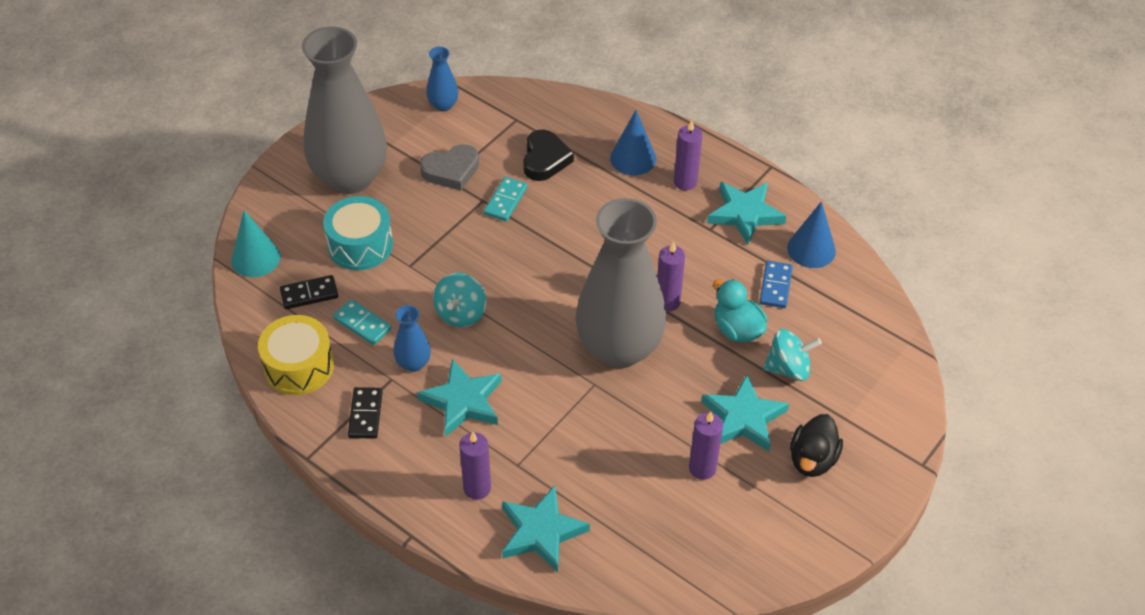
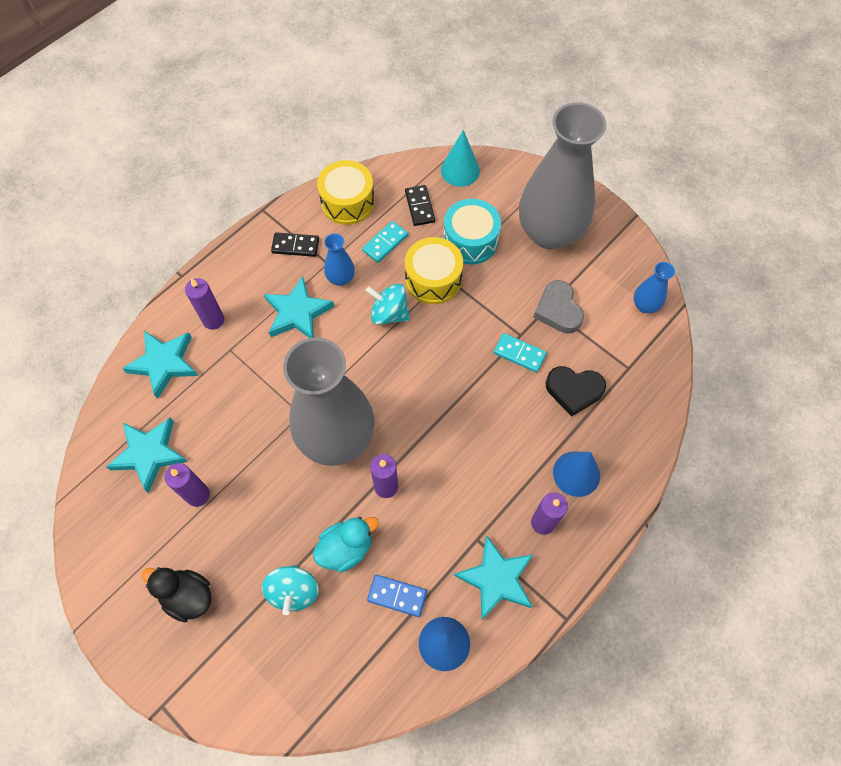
camera: 95 degrees right, 15 degrees up
(413, 276) = (433, 279): none -> yellow drum
(743, 418) = (244, 539): turquoise star -> turquoise star (149, 454)

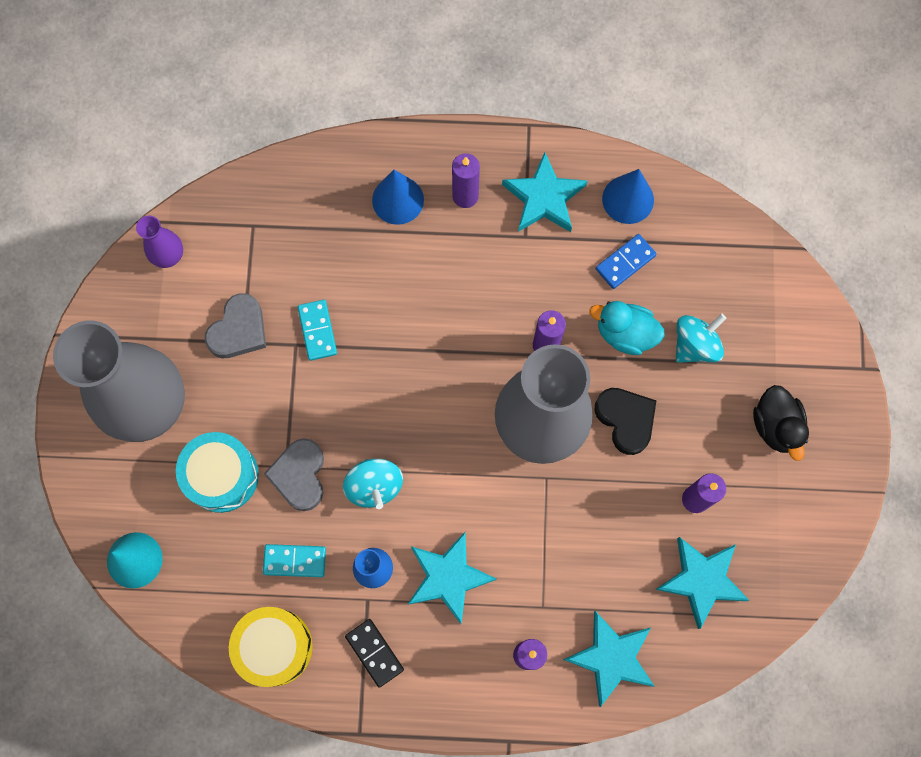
camera: 130 degrees left, 10 degrees up
(397, 596) = (625, 262): blue domino -> blue domino turned 75 degrees clockwise
(420, 207) = (219, 563): black domino -> none
(433, 279) = (299, 475): yellow drum -> grey heart
(574, 390) = (317, 256): black heart -> black heart (626, 420)
(645, 305) = (168, 255): blue vase -> purple vase

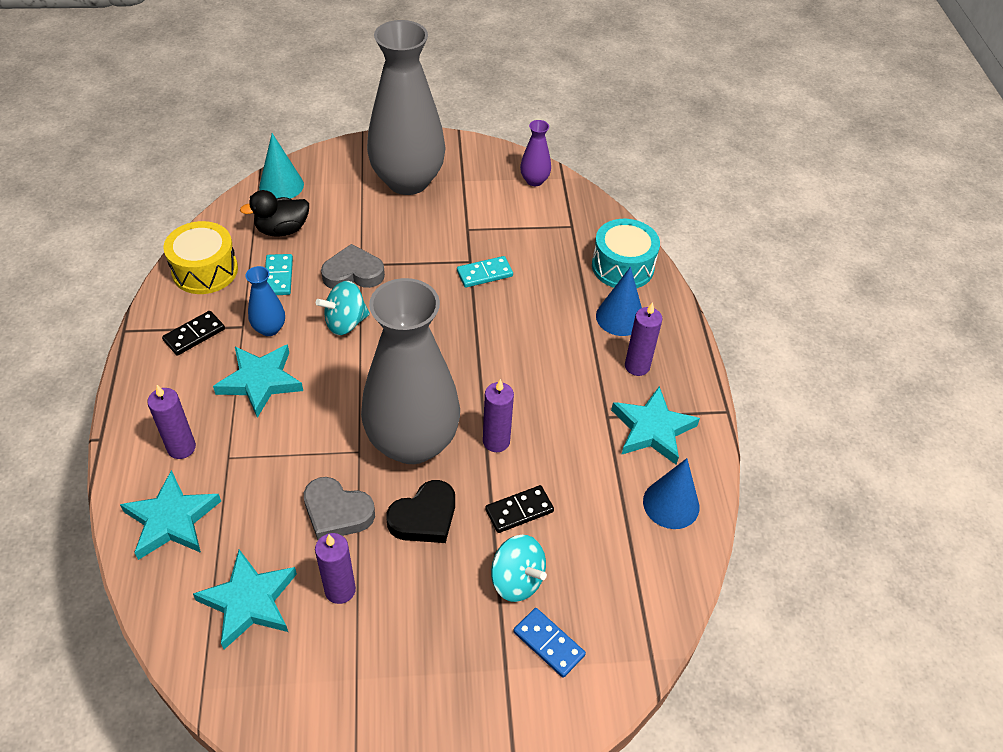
camera: 80 degrees right, 25 degrees down
(222, 476) = (351, 227): turquoise drum -> turquoise drum (622, 266)
(239, 330) = (477, 226): grey heart -> grey heart (337, 512)
(625, 262) = (599, 506): blue domino -> blue domino (548, 643)
(625, 333) = (519, 511): turquoise duck -> black domino
(776, 426) = (430, 673): black duck -> black duck (282, 230)

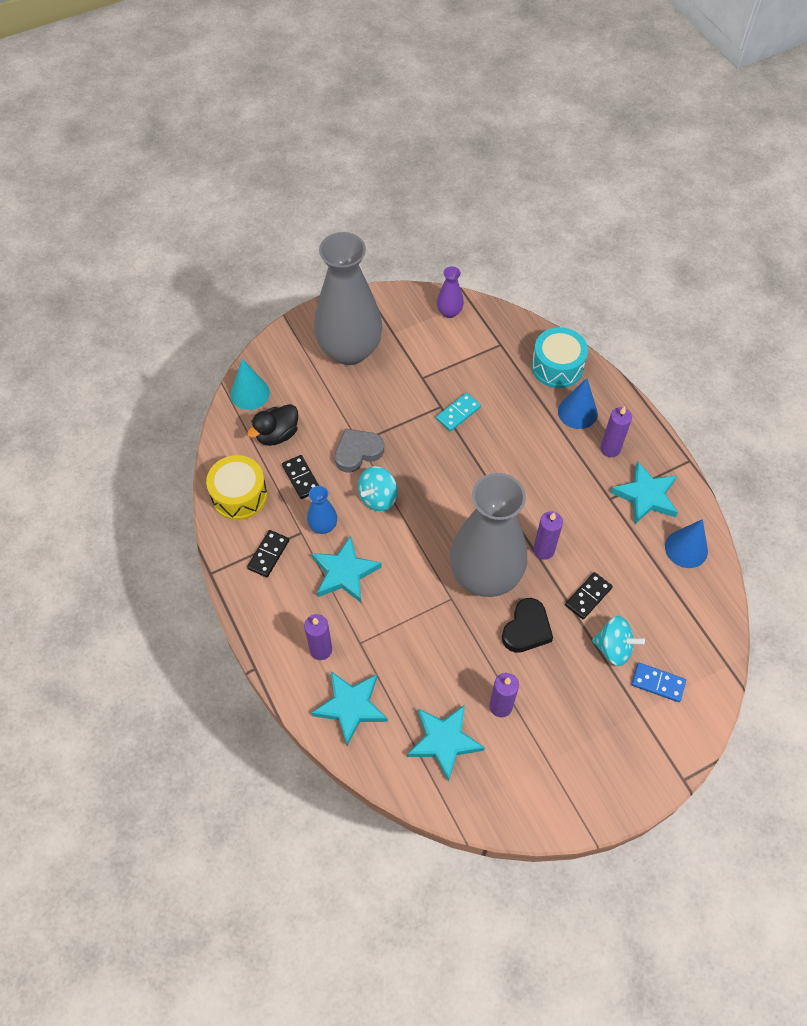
camera: 20 degrees left, 10 degrees up
(278, 276) = (301, 478): turquoise domino -> black domino
(337, 512) = (464, 651): grey heart -> none

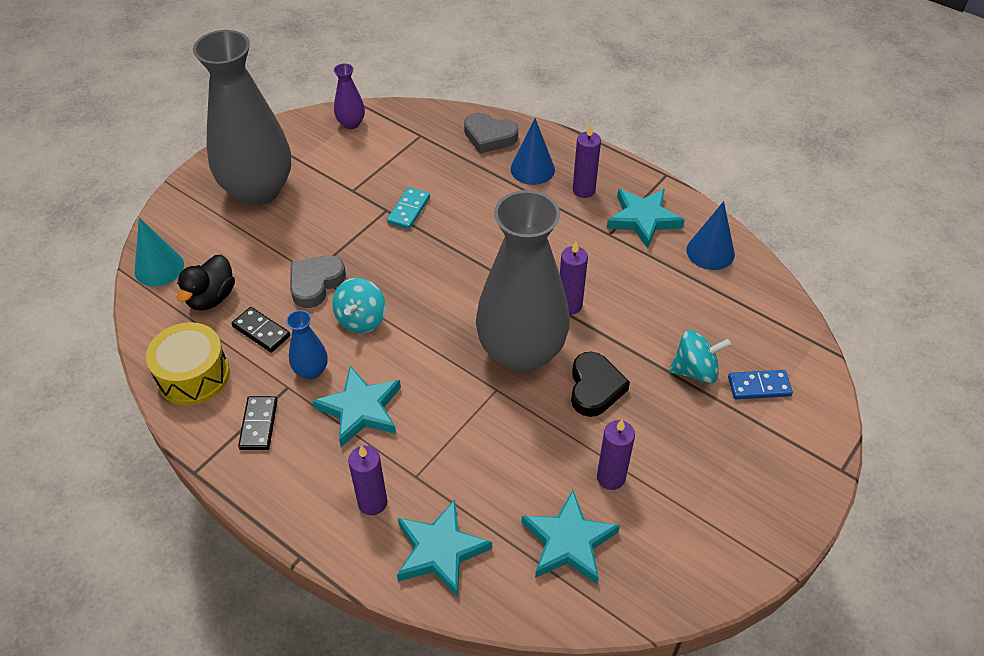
camera: 25 degrees left, 10 degrees down
(557, 366) = (489, 136): turquoise drum -> grey heart
(588, 596) = (640, 332): black domino -> none

